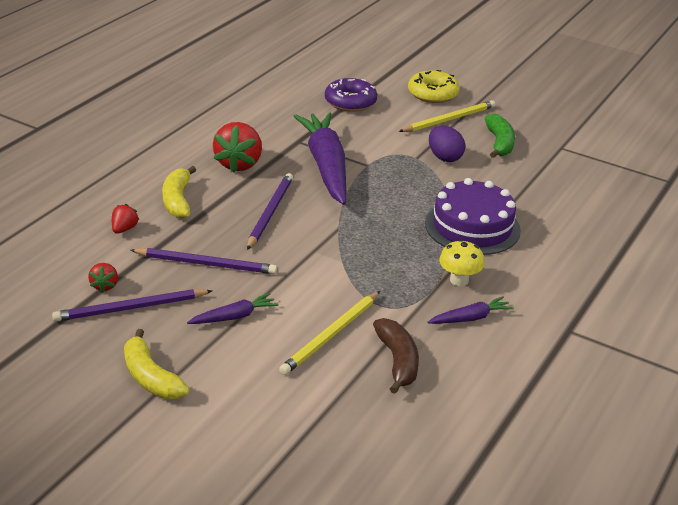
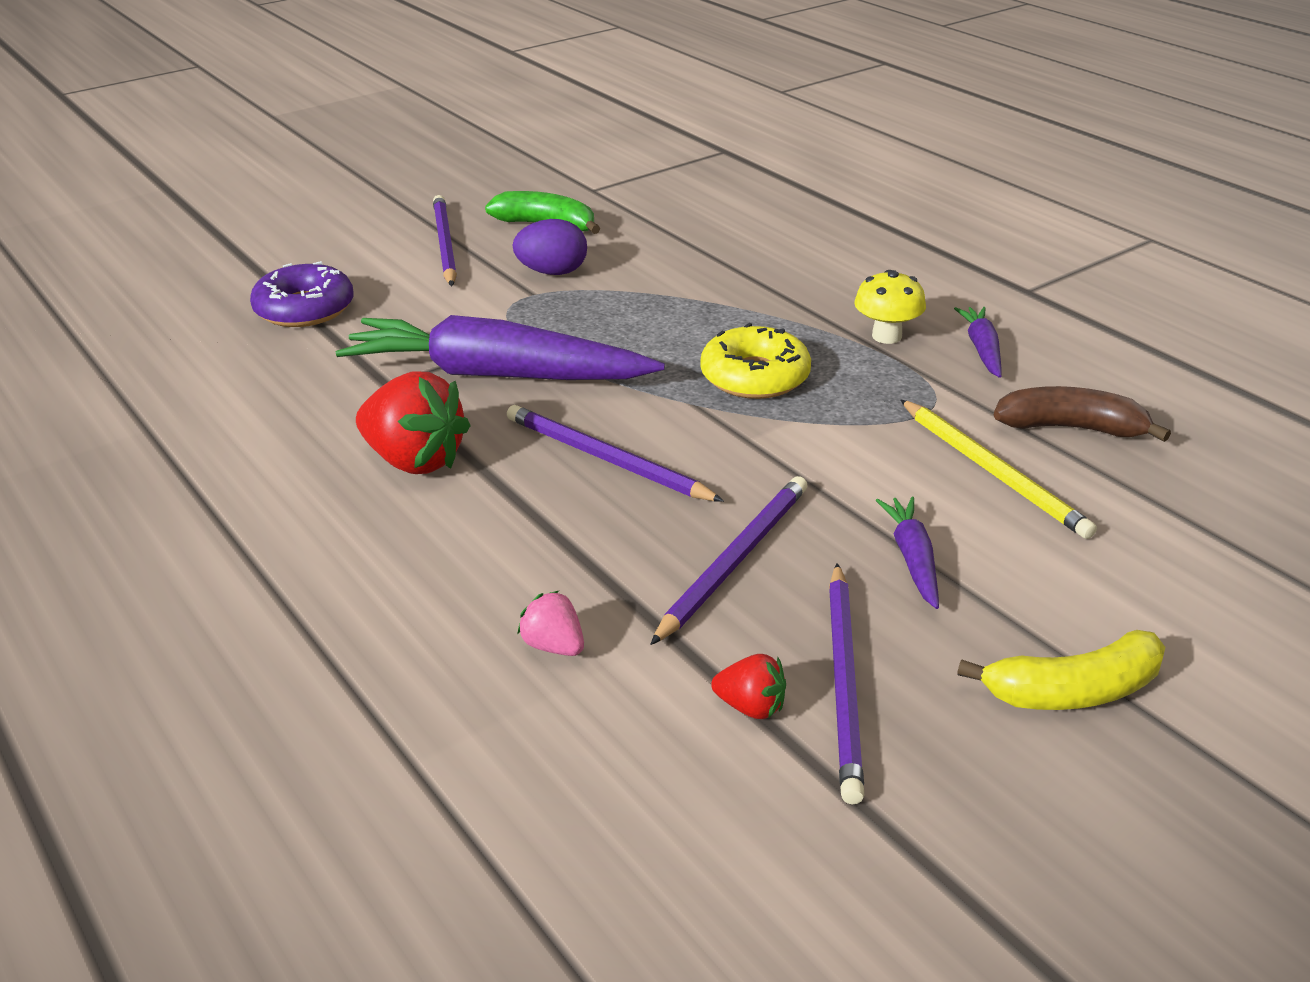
camera: 65 degrees left, 0 degrees up
(124, 229) = (554, 646): red strawberry -> pink strawberry
(178, 200) = (491, 556): yellow banana -> none
(433, 94) = (353, 238): yellow donut -> yellow donut (755, 377)
(449, 119) = (445, 244): yellow pencil -> purple pencil
(472, 227) = (756, 296): purple cake -> none

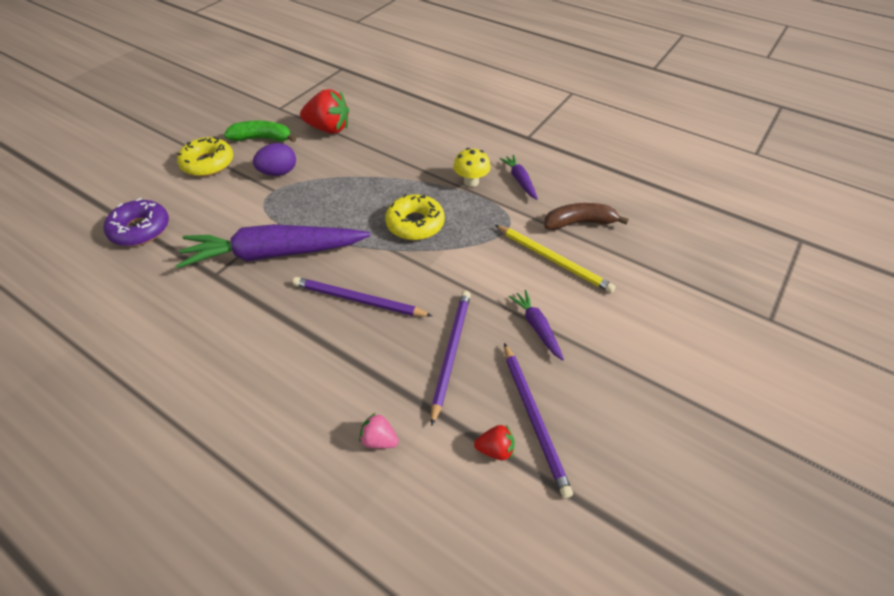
camera: 20 degrees left, 15 degrees up
(415, 461) = (251, 328): red strawberry -> red strawberry (328, 129)
(445, 244) = (208, 163): purple pencil -> yellow donut
(1072, 691) = (639, 391): yellow banana -> none

